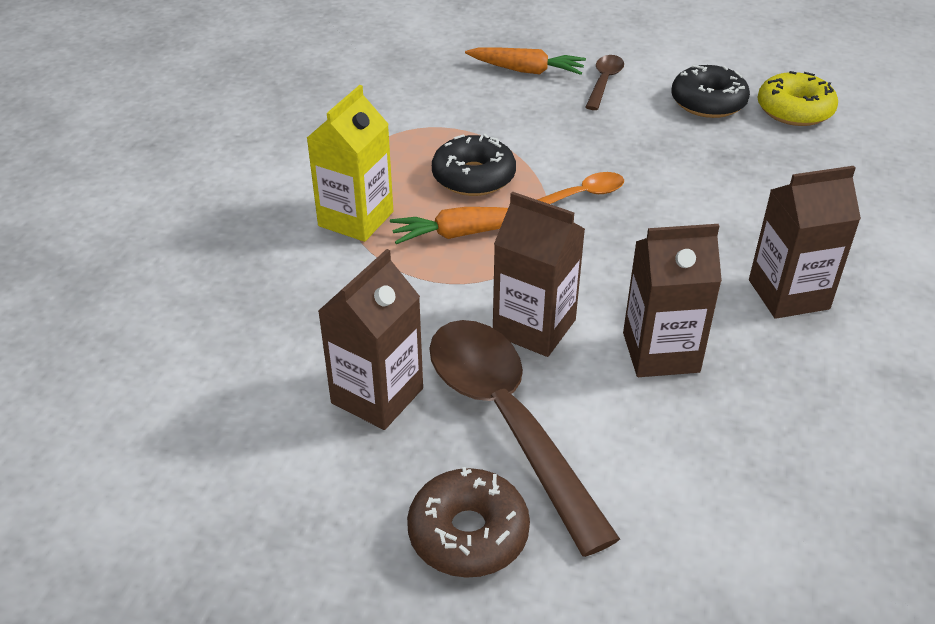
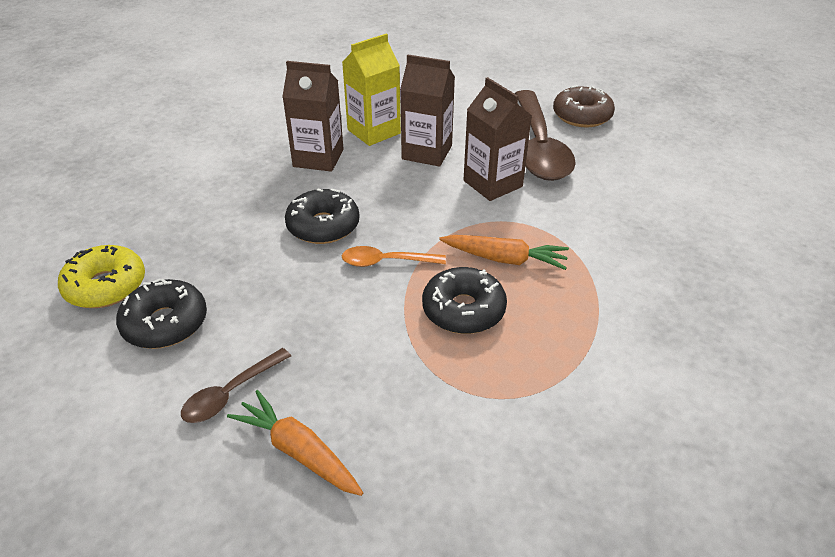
camera: 155 degrees left, 0 degrees up
(356, 219) = (591, 300): yellow carton -> yellow carton (374, 131)
(377, 396) = (610, 176): brown carton -> none
(679, 212) = (323, 226): none -> black donut

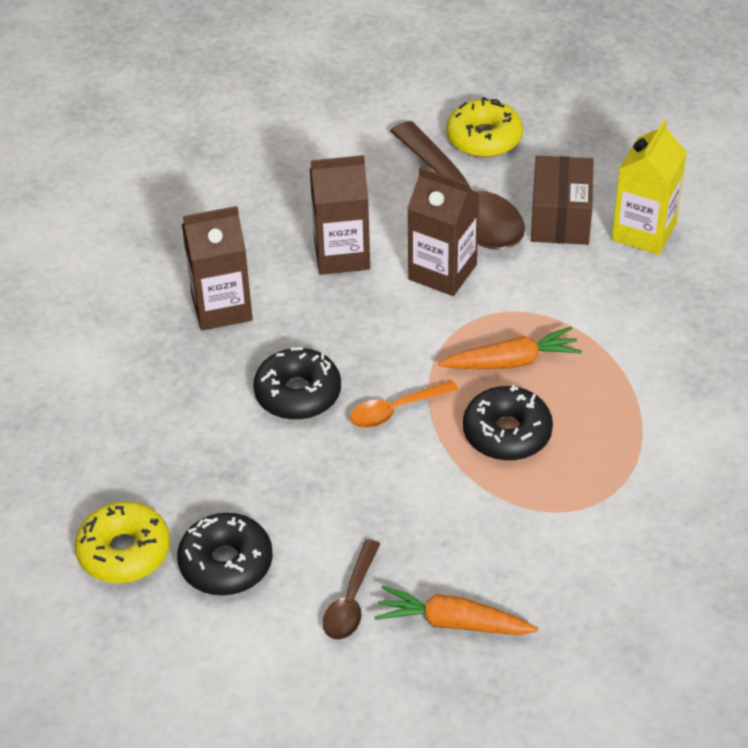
camera: 25 degrees left, 5 degrees up
(374, 131) = (258, 246): yellow carton -> yellow carton (643, 232)
(582, 116) = (484, 138): brown donut -> yellow donut
(610, 177) = (560, 218): none -> brown box

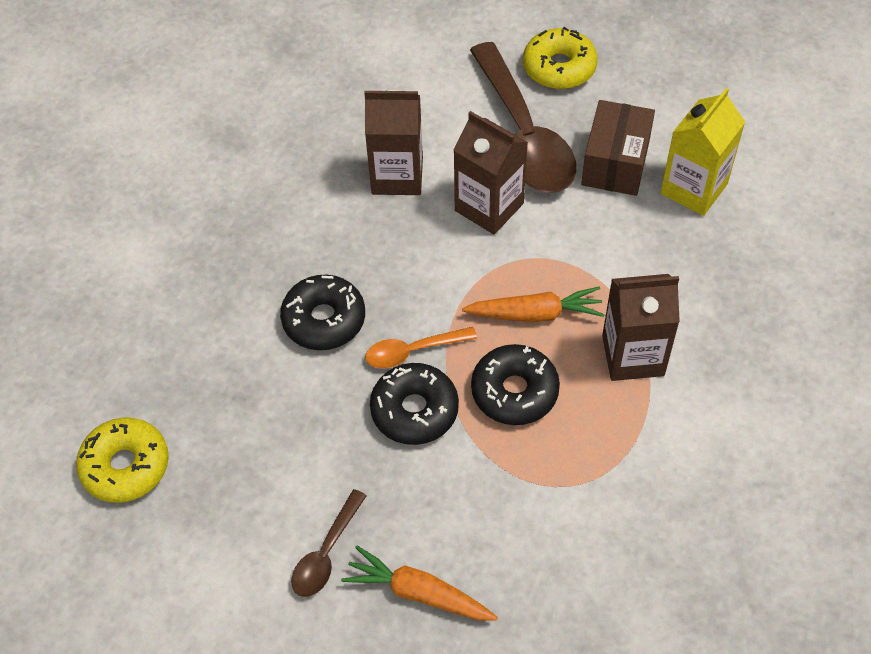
camera: 10 degrees right, 10 degrees up
(221, 308) = (272, 217): brown carton -> brown carton (633, 355)
(226, 563) = (217, 493): black donut -> black donut (414, 410)

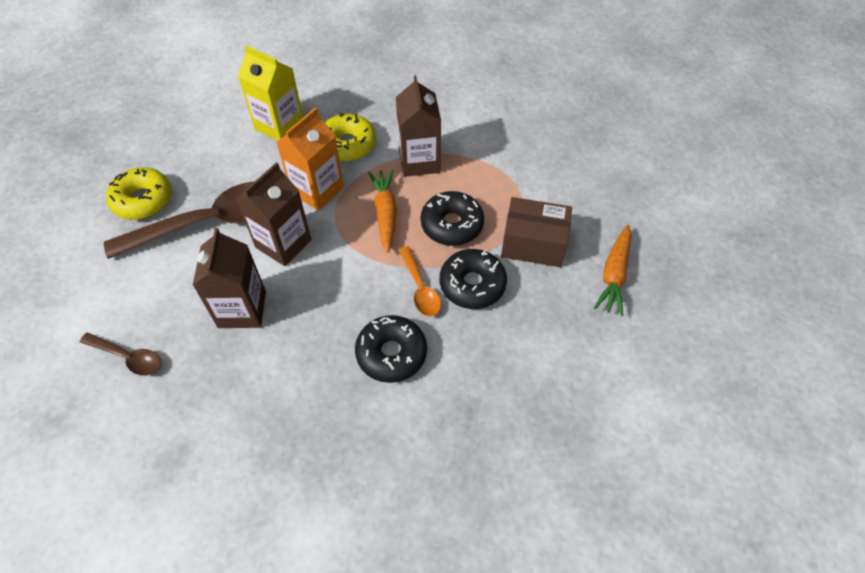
camera: 95 degrees left, 0 degrees up
(126, 466) = (547, 499): yellow donut -> yellow donut (347, 144)
(326, 553) = (597, 333): brown spoon -> brown spoon (128, 357)
(576, 237) = (317, 190): none -> orange carton
(615, 163) = (249, 167): brown box -> brown box (533, 244)

